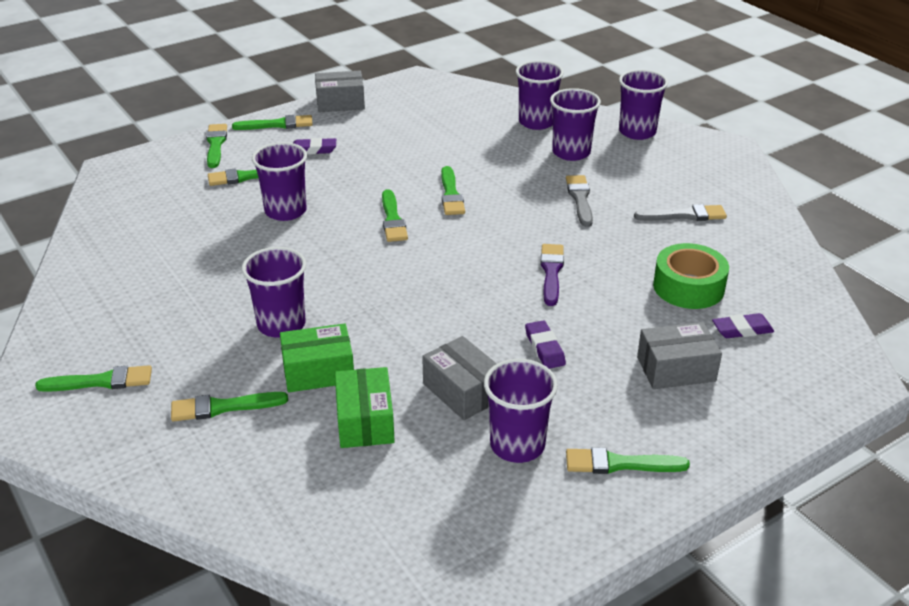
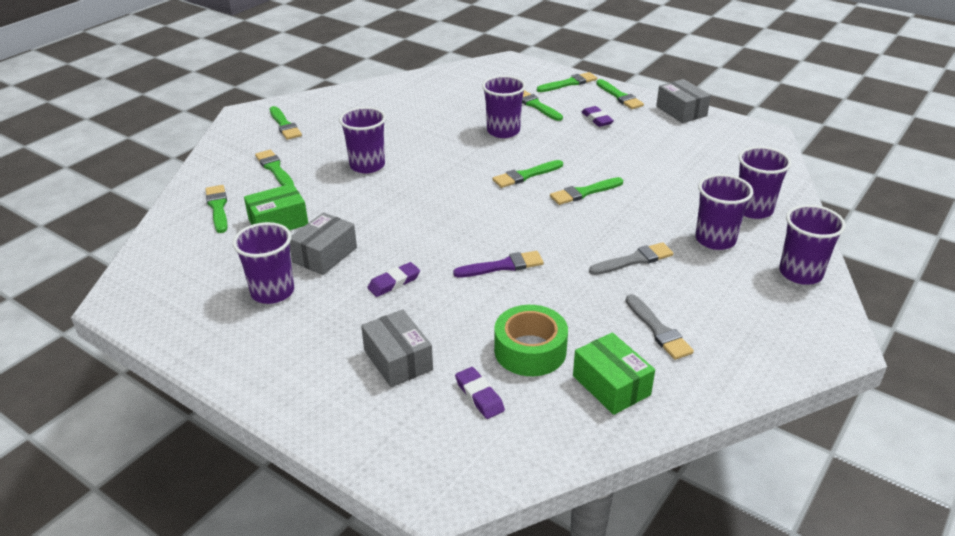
camera: 70 degrees right, 0 degrees up
(318, 371) = (323, 192): green box -> green box (611, 385)
(619, 464) = (265, 346): green brush -> green brush (218, 207)

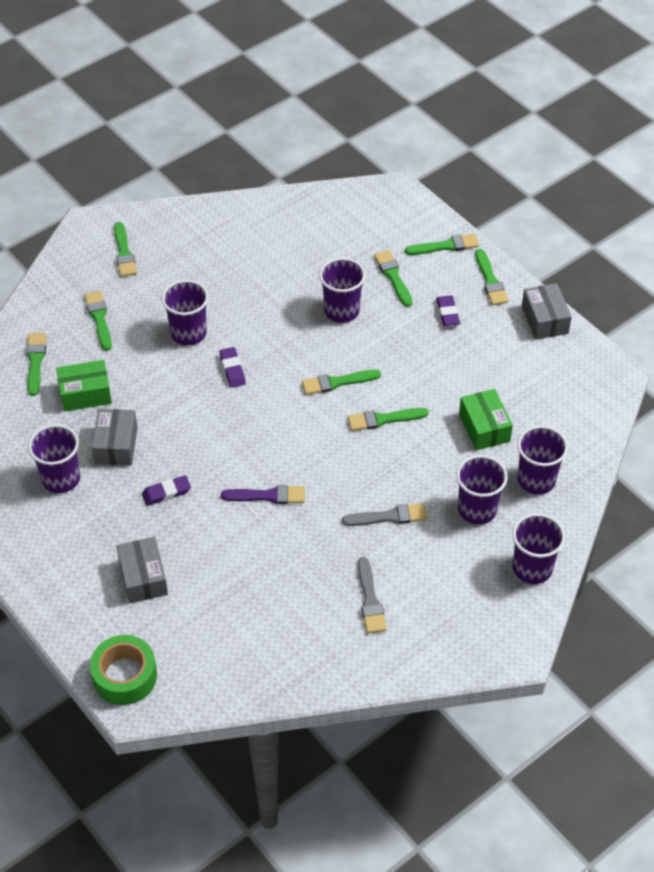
camera: 15 degrees right, 15 degrees up
(325, 255) = (116, 445): grey box -> grey box turned 45 degrees counterclockwise
(479, 396) = (195, 628): purple eraser -> purple eraser (232, 369)
(530, 350) = (253, 594): green tape -> green tape (125, 676)
(611, 385) = (303, 644): green box -> green box (484, 427)

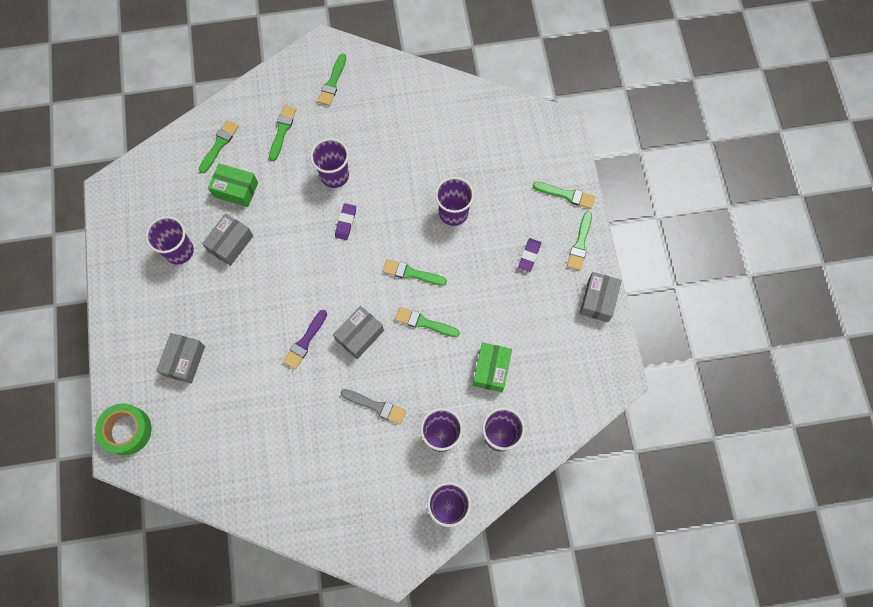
camera: 30 degrees right, 20 degrees up
(166, 493) = (240, 301): purple eraser -> none
(268, 496) = (305, 342): purple brush -> purple brush turned 90 degrees clockwise
(323, 462) = (359, 335): none -> grey box
(370, 600) = (320, 466): grey brush -> none
(393, 276) = (510, 202): green brush -> none

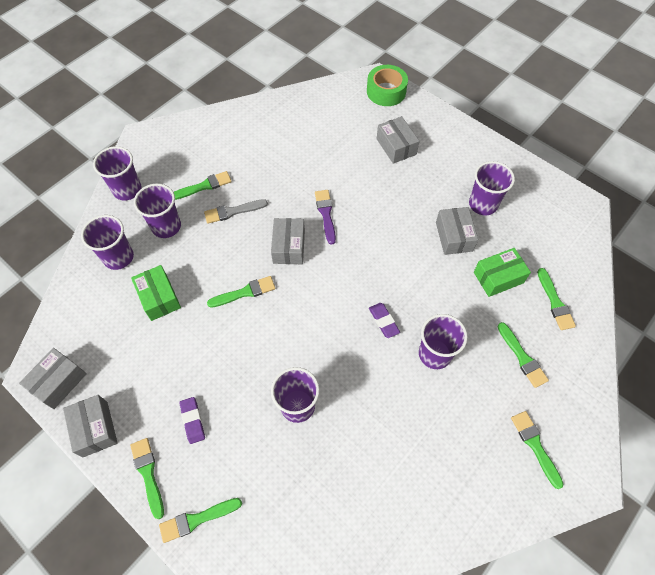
camera: 140 degrees right, 10 degrees down
(411, 273) = (289, 322): green brush -> green brush (204, 186)
(605, 356) = (59, 382): none -> grey box

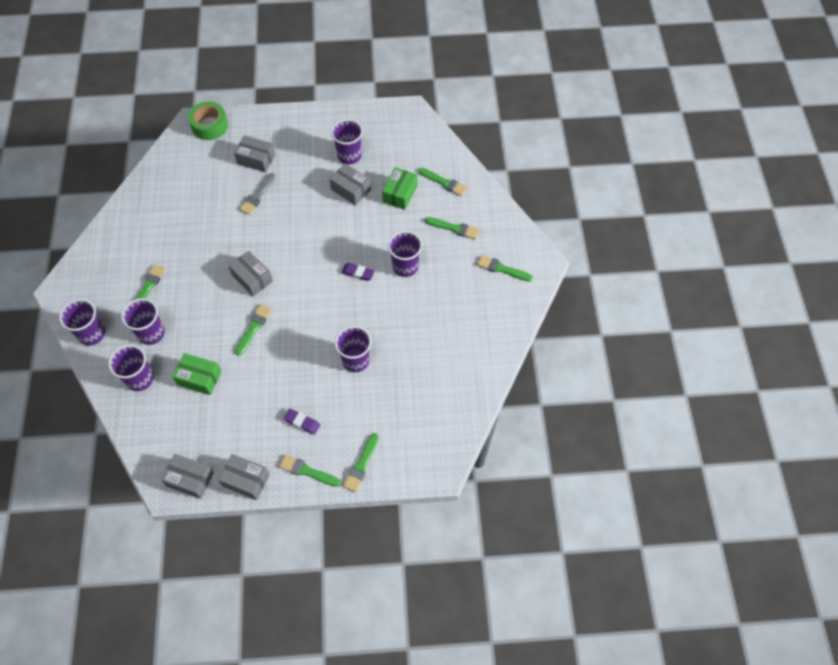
camera: 45 degrees left, 0 degrees up
(59, 382) = (190, 479): grey box -> grey box turned 60 degrees counterclockwise
(233, 211) = (188, 287): grey brush -> grey brush (257, 196)
(326, 214) = (255, 239): purple brush -> none

